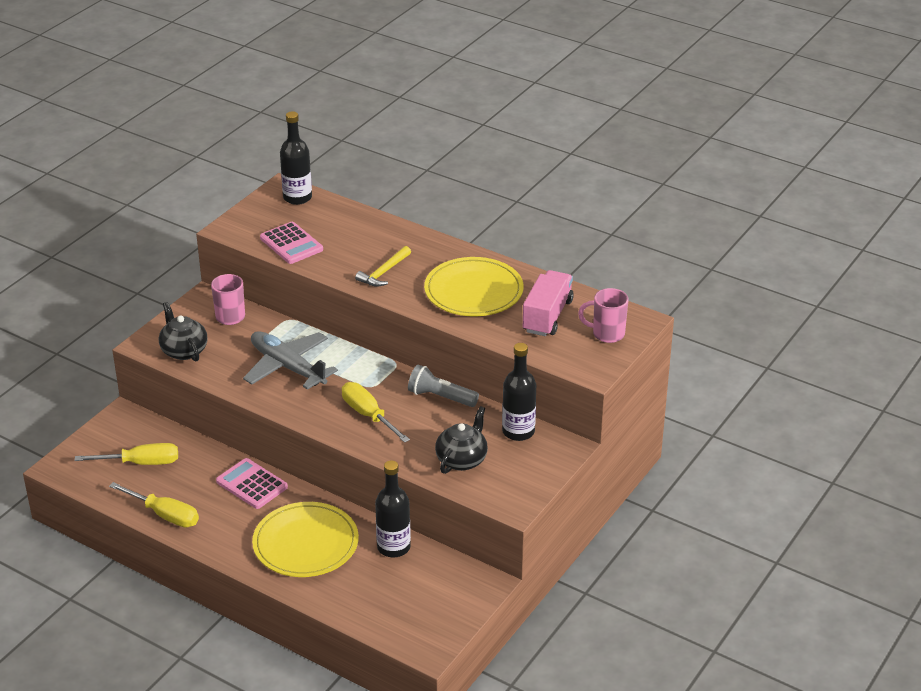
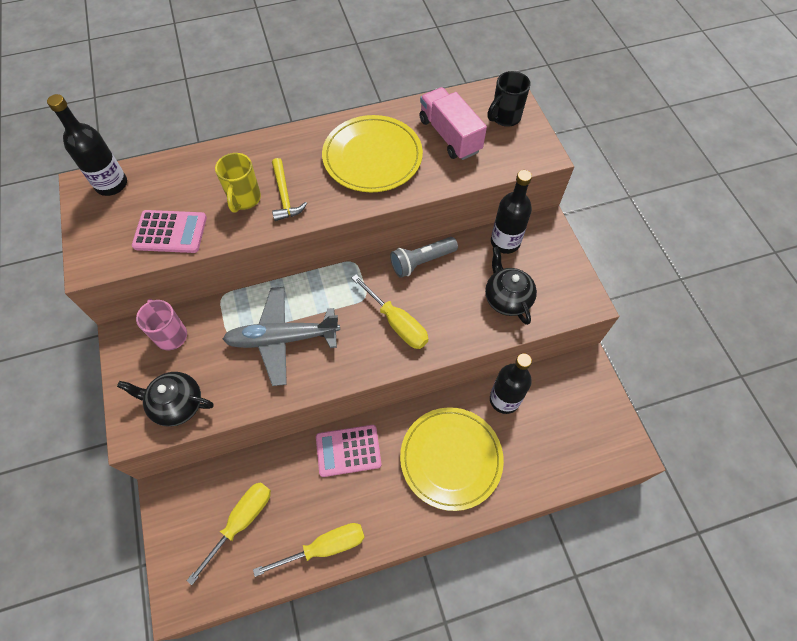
camera: 50 degrees left, 25 degrees up
(357, 257) = (244, 199): none -> yellow mug
(368, 415) = (397, 323): yellow screwdriver -> yellow screwdriver turned 135 degrees counterclockwise
(607, 334) = (504, 118): pink mug -> black mug

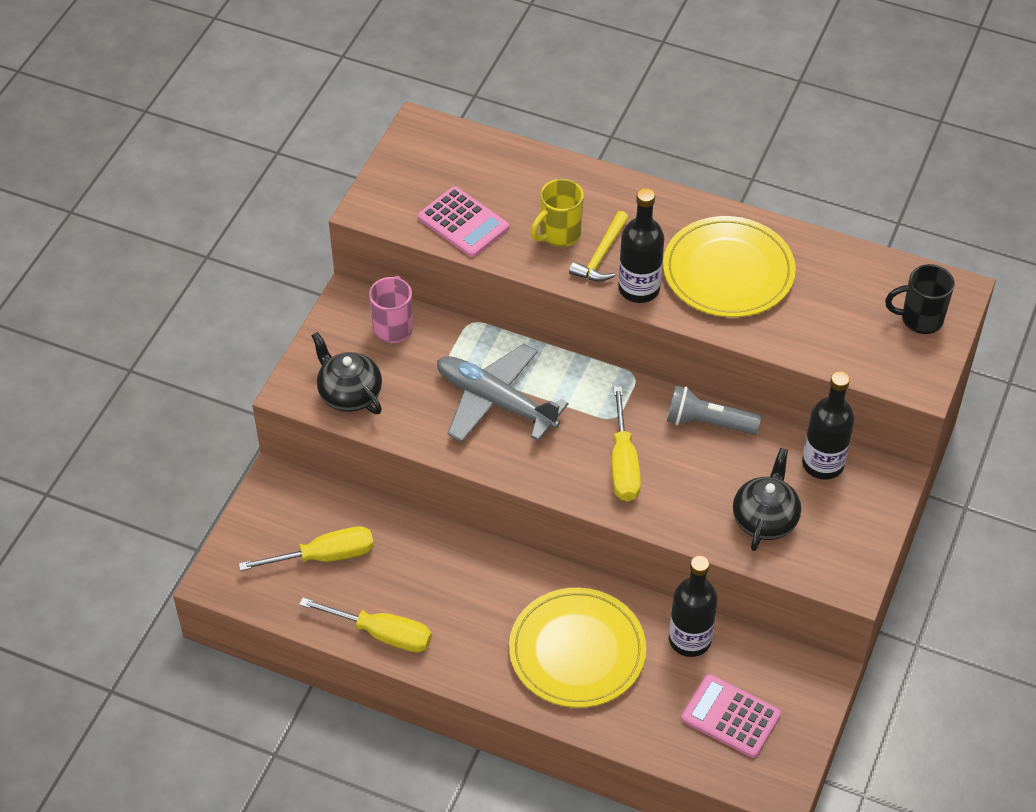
camera: 40 degrees right, 10 degrees down
(111, 184) = (445, 142): black bottle -> black bottle (639, 289)
(348, 451) = (479, 569): pink calculator -> pink calculator (730, 717)
(449, 135) = (835, 300): pink truck -> none

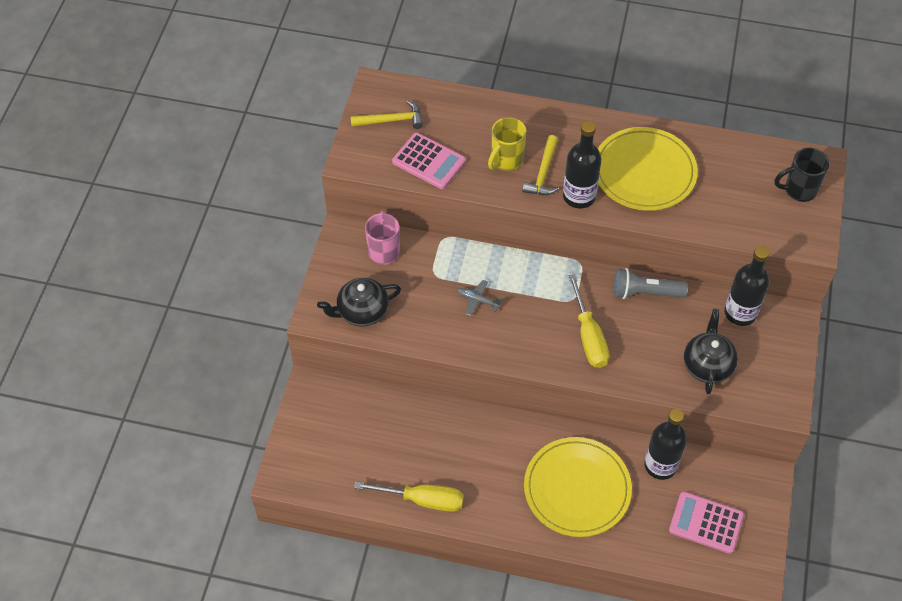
camera: 10 degrees left, 5 degrees up
(325, 556) = (364, 442): yellow screwdriver -> none
(349, 394) = (362, 311): black teapot -> black teapot turned 60 degrees counterclockwise
(429, 169) = (391, 120): none -> yellow hammer
(495, 401) = (477, 300): grey plane -> grey plane, size x0.41

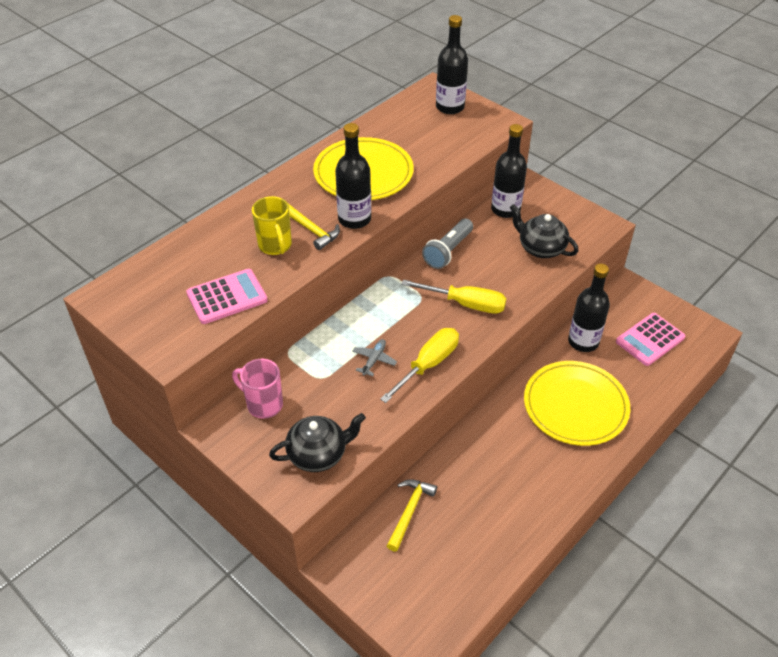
camera: 60 degrees left, 10 degrees down
(362, 311) = (318, 454): black teapot -> black teapot turned 120 degrees counterclockwise
(391, 120) = (153, 302): yellow hammer -> yellow hammer (410, 511)
(423, 500) = (524, 526): yellow screwdriver -> yellow screwdriver (429, 364)
(477, 300) = (374, 360): grey plane -> grey plane turned 150 degrees clockwise
(799, 190) = (450, 107): black mug -> black bottle

